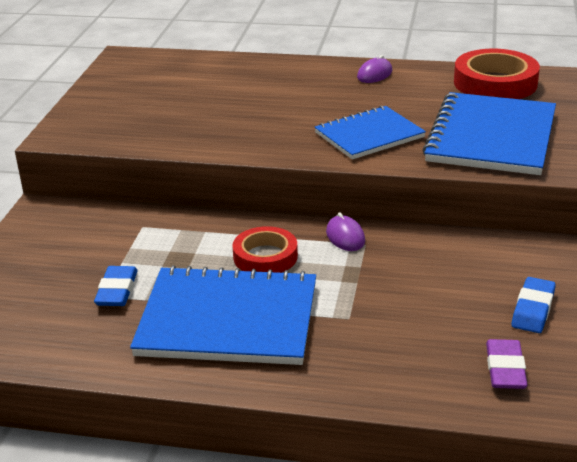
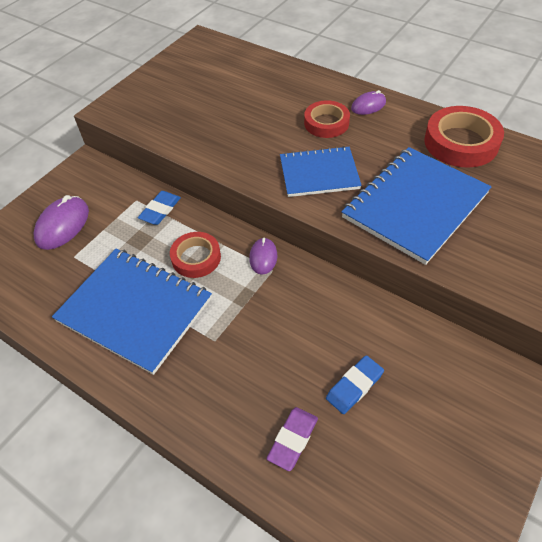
camera: 25 degrees right, 20 degrees up
(61, 271) = (63, 225): none -> purple mouse
(117, 290) = (84, 255): blue eraser -> blue eraser (160, 210)
(341, 96) = (326, 123): none -> red tape

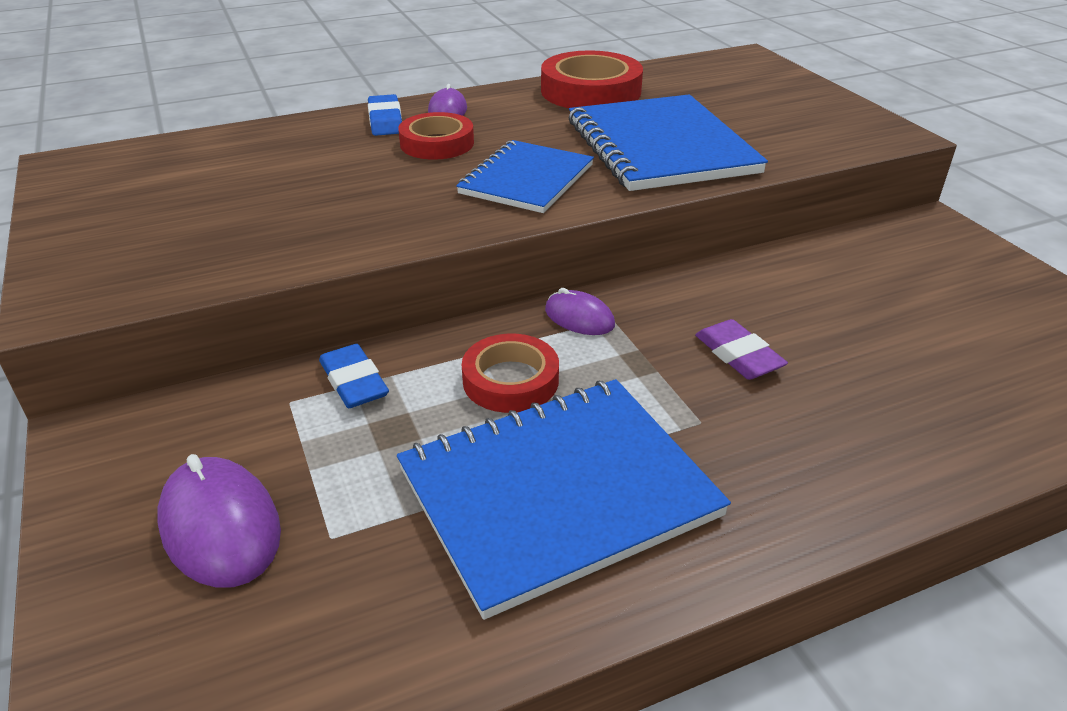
camera: 60 degrees left, 15 degrees down
(292, 439) = (929, 411): purple eraser -> purple eraser (738, 355)
(354, 386) = (867, 329): blue eraser -> blue eraser (385, 120)

